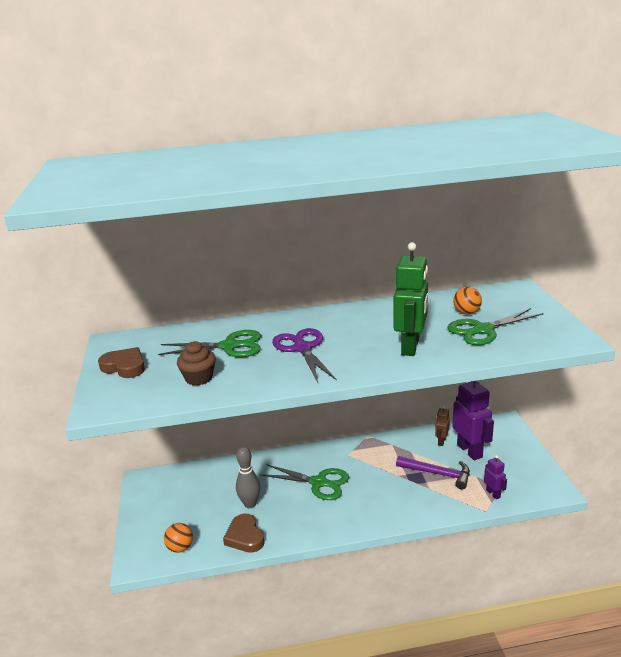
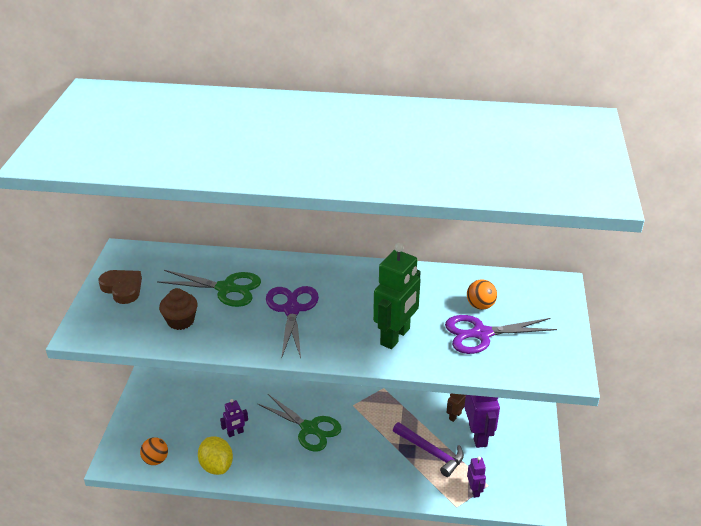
camera: 15 degrees right, 10 degrees up
(245, 537) = (216, 466): brown heart -> yellow lemon
(250, 504) = (235, 433): grey bowling pin -> purple robot
(483, 330) = (481, 334): green scissors -> purple scissors

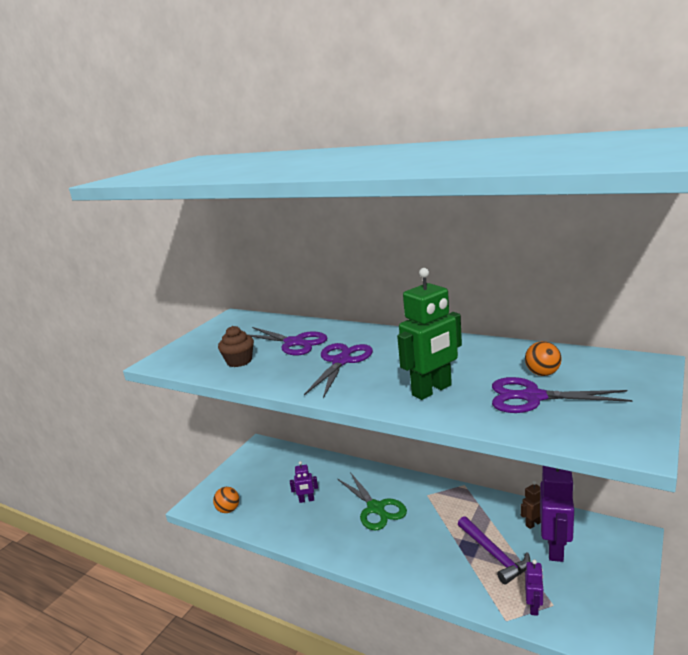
camera: 25 degrees right, 15 degrees down
(122, 288) = (212, 337): brown heart -> none
(216, 466) = (276, 525): yellow lemon -> none
(226, 288) = (294, 343): green scissors -> purple scissors

